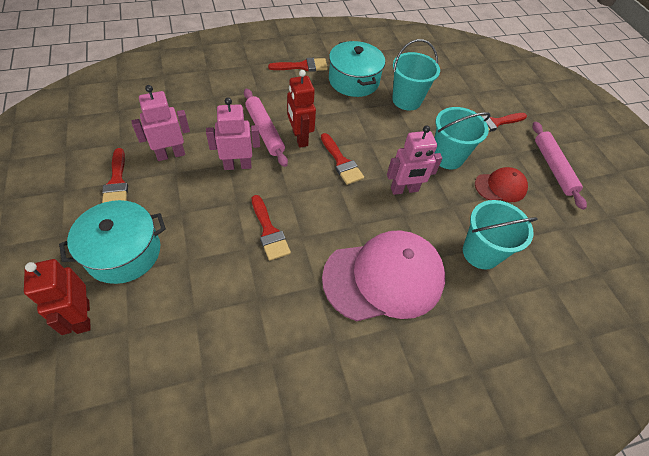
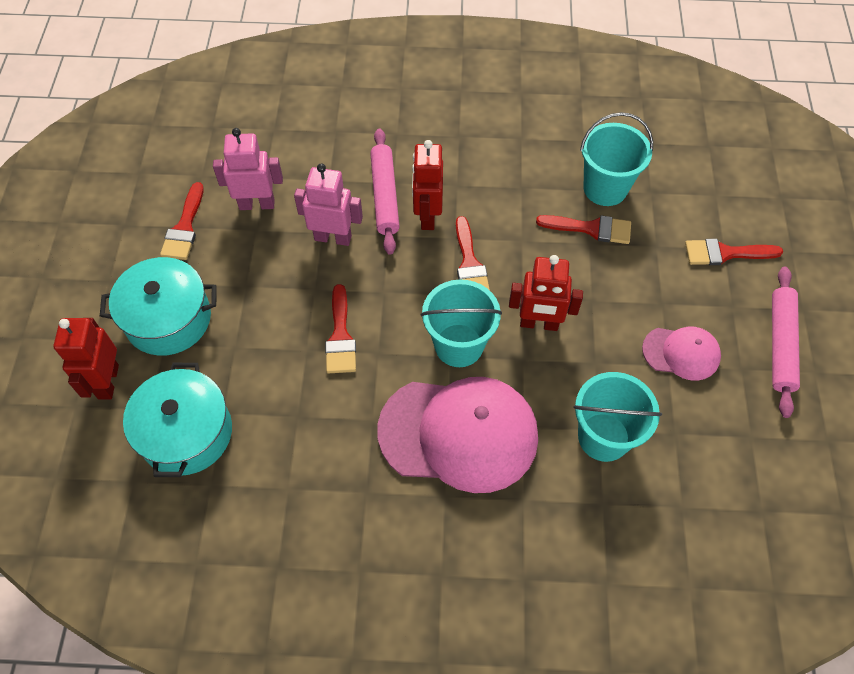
camera: 25 degrees right, 5 degrees up
(303, 66) = (475, 104): red brush -> red brush (591, 228)
(353, 81) = (539, 141): turquoise pot -> turquoise pot (186, 433)
(404, 190) = (539, 324): pink robot -> red robot
(447, 157) = (624, 290): turquoise bucket -> turquoise bucket (459, 345)
(500, 187) = (681, 353): red cap -> pink cap

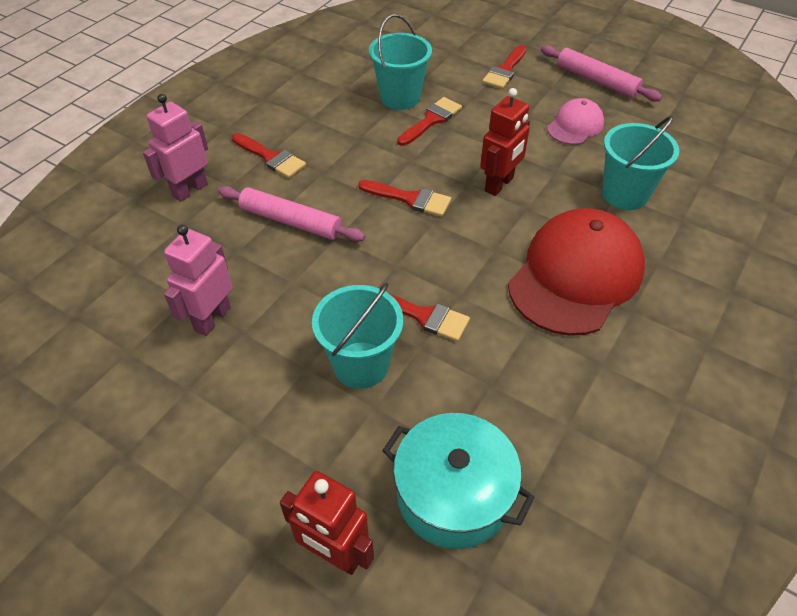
camera: 60 degrees left, 10 degrees down
(168, 319) = (294, 456): turquoise pot -> none
(184, 228) = (184, 394): red brush -> red brush (271, 158)
(333, 238) = (306, 276): pink robot -> pink robot (190, 190)
(427, 216) = (338, 204): red robot -> none
(458, 433) = (575, 276): pink cap -> red cap
(459, 345) = (488, 239): turquoise bucket -> turquoise bucket (361, 365)

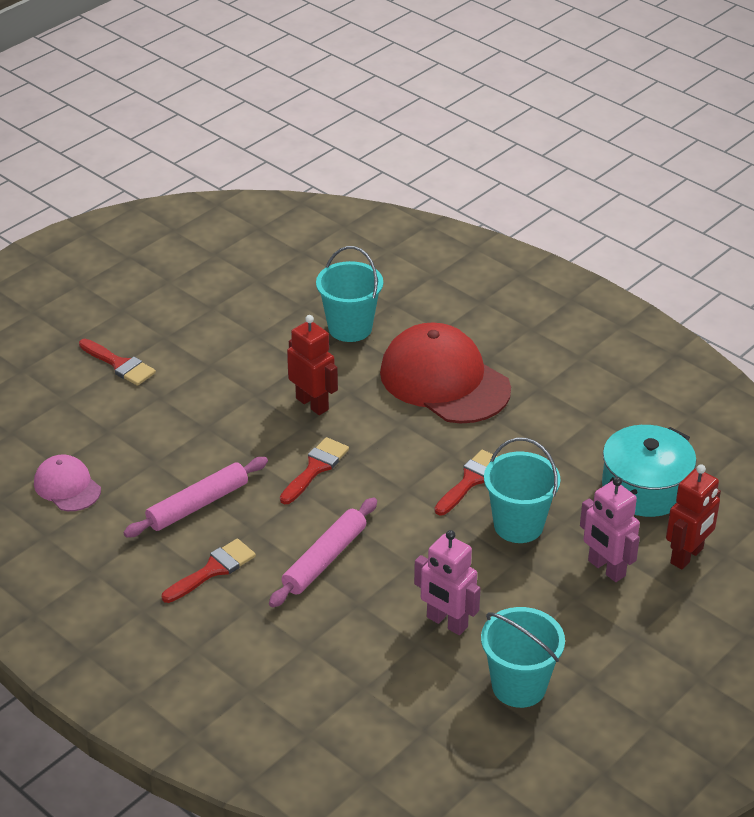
camera: 80 degrees left, 10 degrees down
(190, 190) = (249, 641): pink robot -> pink robot (606, 568)
(400, 98) = (138, 454): turquoise bucket -> turquoise bucket (519, 686)
(431, 120) = (190, 435): red brush -> none
(575, 126) = (238, 335): pink cap -> pink cap (67, 486)
(596, 81) = (167, 303): pink rolling pin -> pink rolling pin (198, 505)

